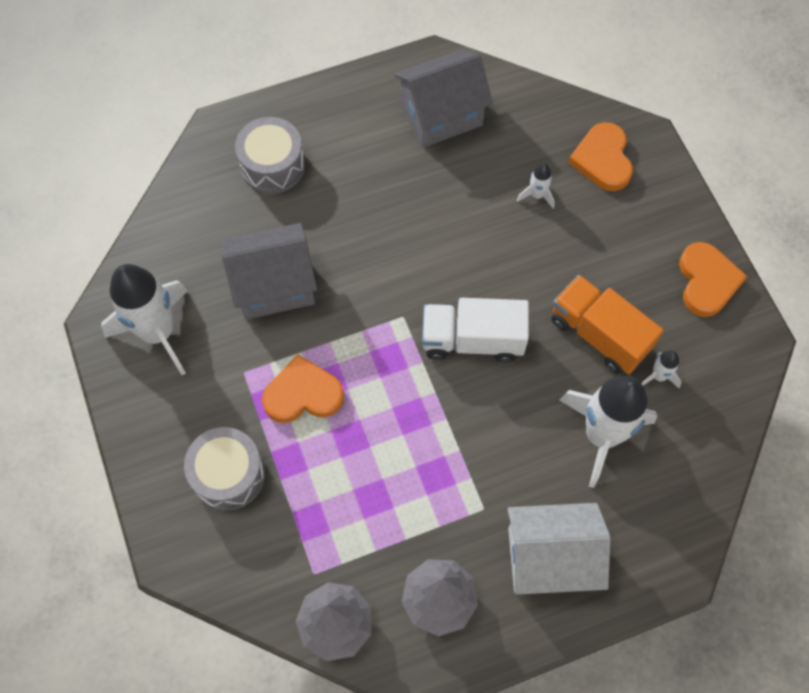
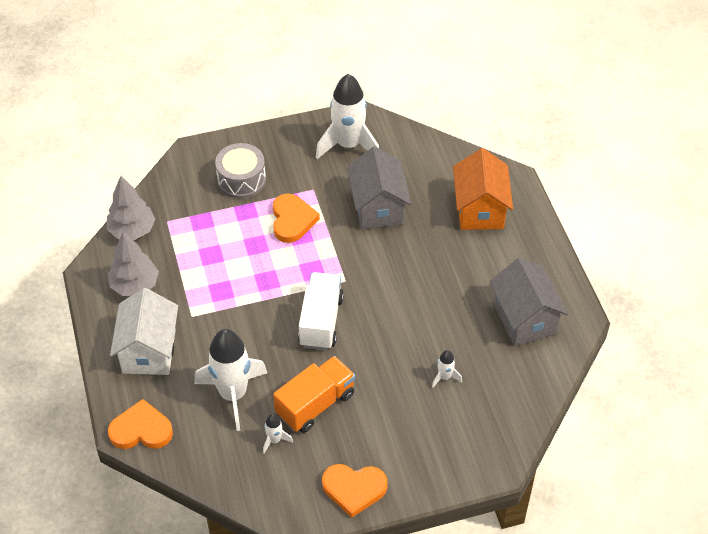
camera: 95 degrees right, 15 degrees down
(272, 165) = (480, 209): grey drum -> orange house
(602, 160) = (477, 429): orange heart -> orange heart (141, 430)

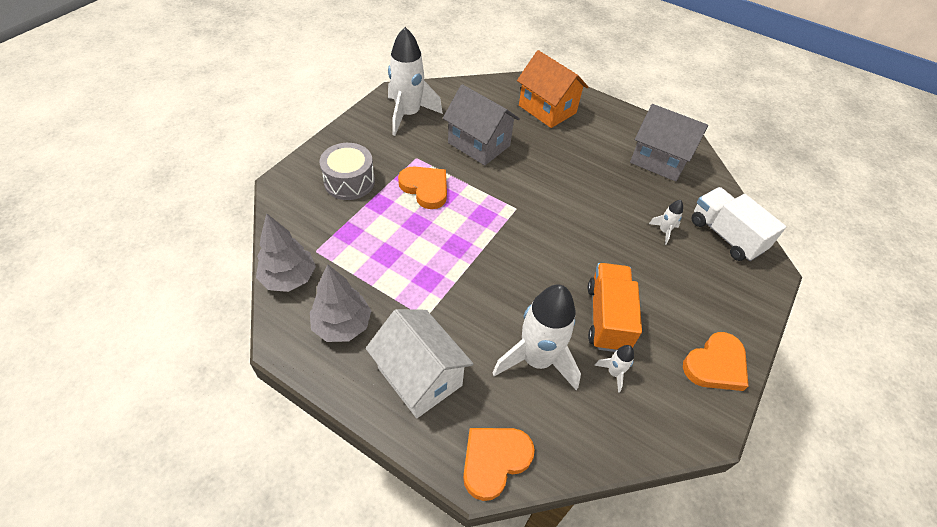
camera: 45 degrees left, 0 degrees up
(321, 321) = (534, 249): white truck -> white truck (725, 235)

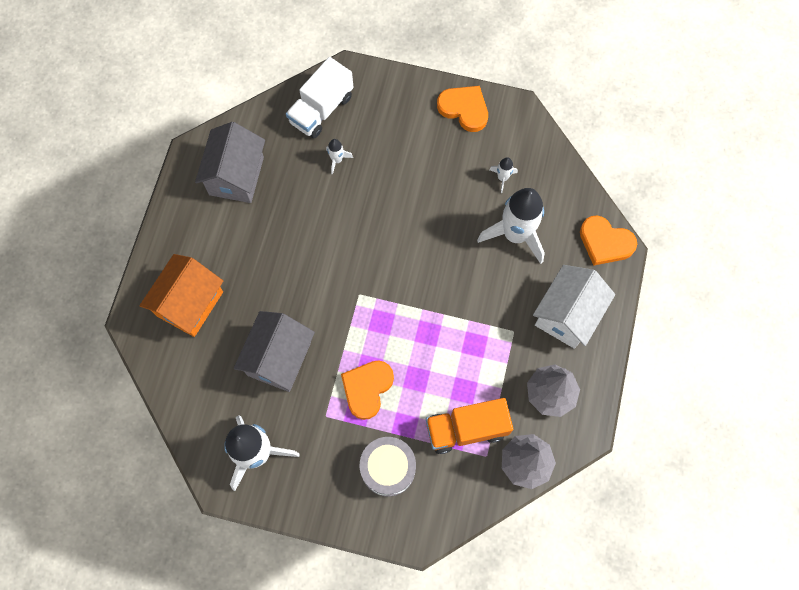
camera: 105 degrees left, 20 degrees up
(607, 318) = (453, 191): orange truck -> orange truck (466, 429)

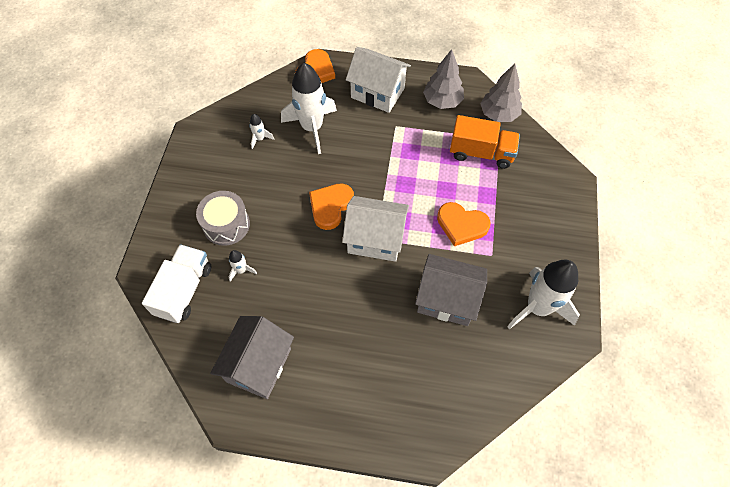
camera: 95 degrees left, 10 degrees down
(190, 303) = (403, 392): orange house -> none
(236, 176) = (259, 365): grey house -> grey house turned 75 degrees counterclockwise
(321, 109) = (184, 290): white truck -> white truck turned 105 degrees counterclockwise
(359, 293) = (375, 239): none -> white house
(388, 468) = (525, 204): grey drum -> grey drum (226, 224)
(464, 109) = (191, 170): orange heart -> orange heart (330, 206)
(466, 429) = (481, 153): orange truck -> orange truck turned 60 degrees counterclockwise

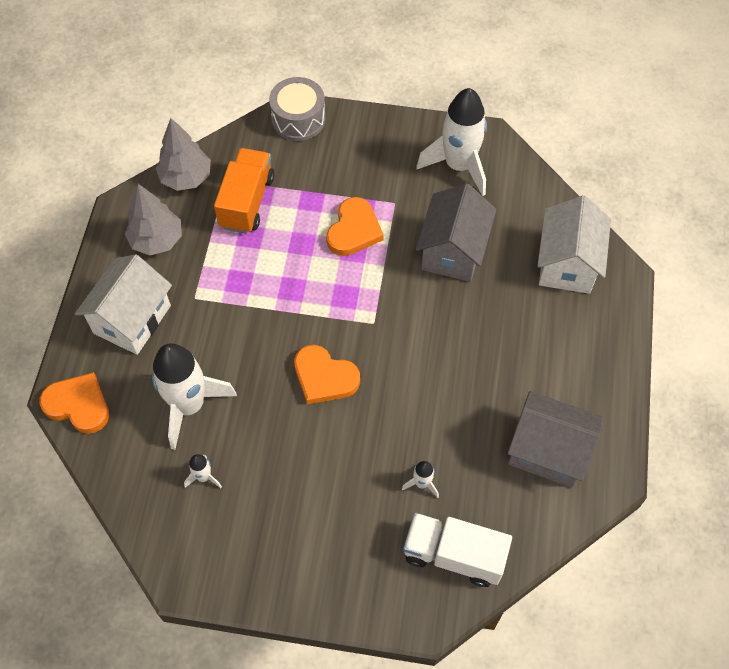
camera: 90 degrees left, 0 degrees up
(226, 224) = (351, 510): grey drum -> grey drum (298, 119)
(375, 239) = (374, 324): white house -> white house (567, 264)

